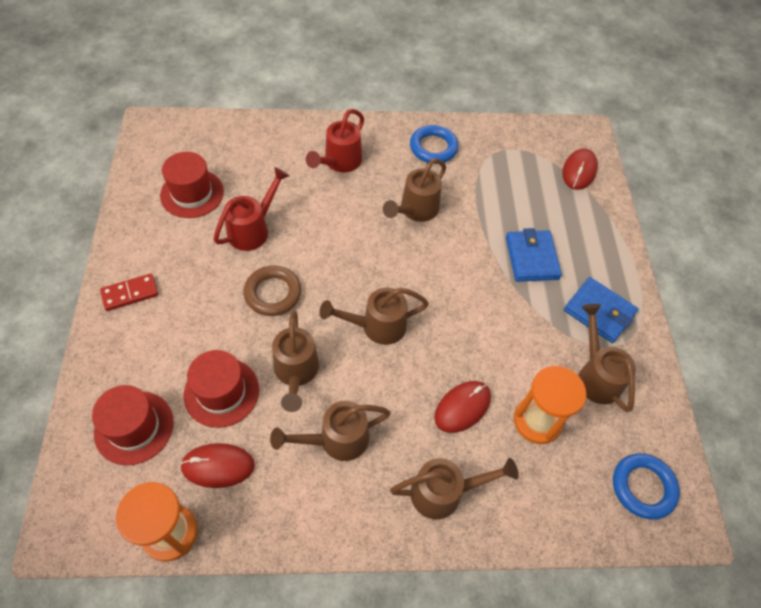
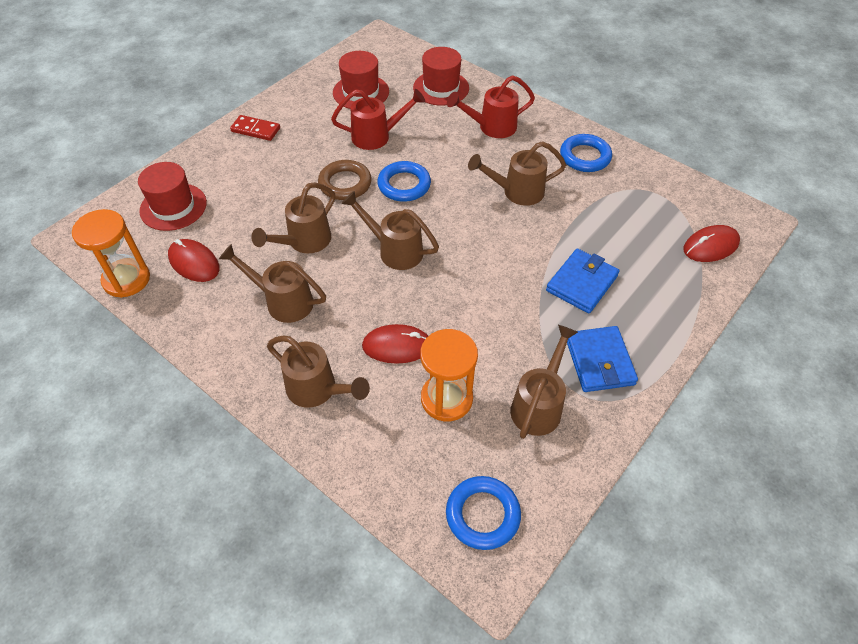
camera: 45 degrees right, 5 degrees down
(221, 392) = (244, 221): red hat -> red hat (441, 88)
(323, 261) = (404, 185): none -> blue ring

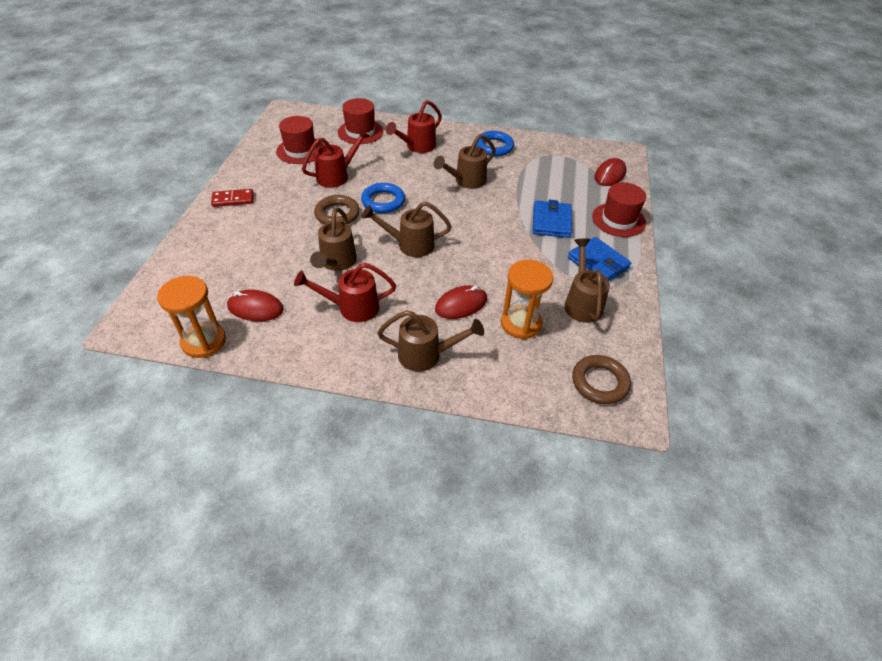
camera: 30 degrees left, 5 degrees down
(173, 207) = (204, 275): red hat -> red hat (618, 220)
(283, 301) = (352, 308): brown watering can -> red watering can
(482, 514) = (599, 382): blue ring -> brown ring

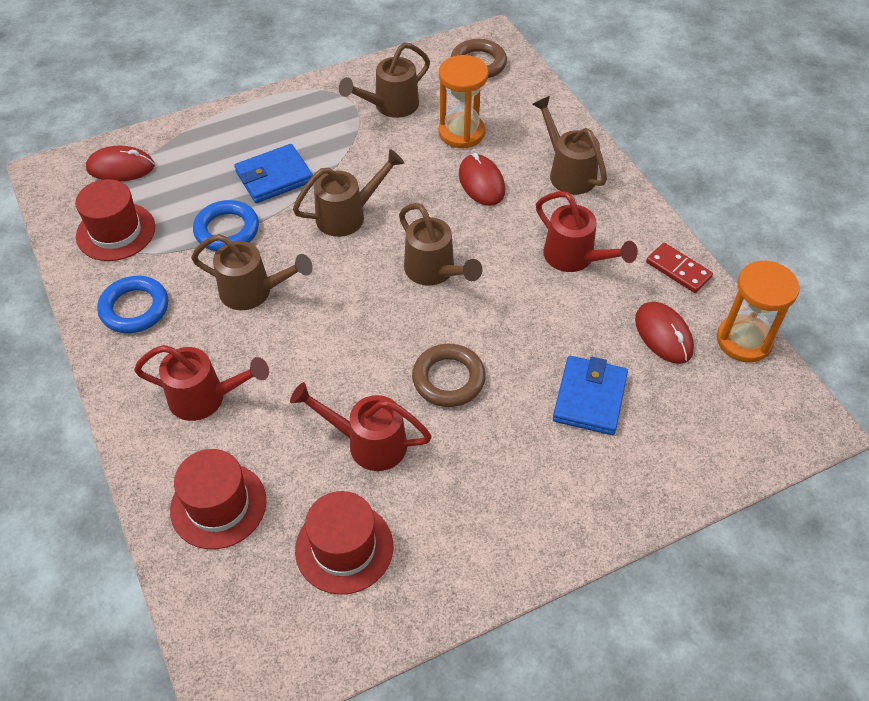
camera: 125 degrees left, 5 degrees up
(233, 199) = (537, 527): red domino -> red domino (678, 270)
(336, 262) = (529, 316): brown watering can -> brown watering can (347, 215)
(383, 201) = (377, 350): blue ring -> blue ring (227, 230)
(461, 304) = (481, 182): red mouse -> red mouse turned 45 degrees clockwise
(598, 263) = (317, 117): blue wallet -> blue wallet (589, 398)
(618, 220) = (220, 128): red hat -> red hat (116, 232)

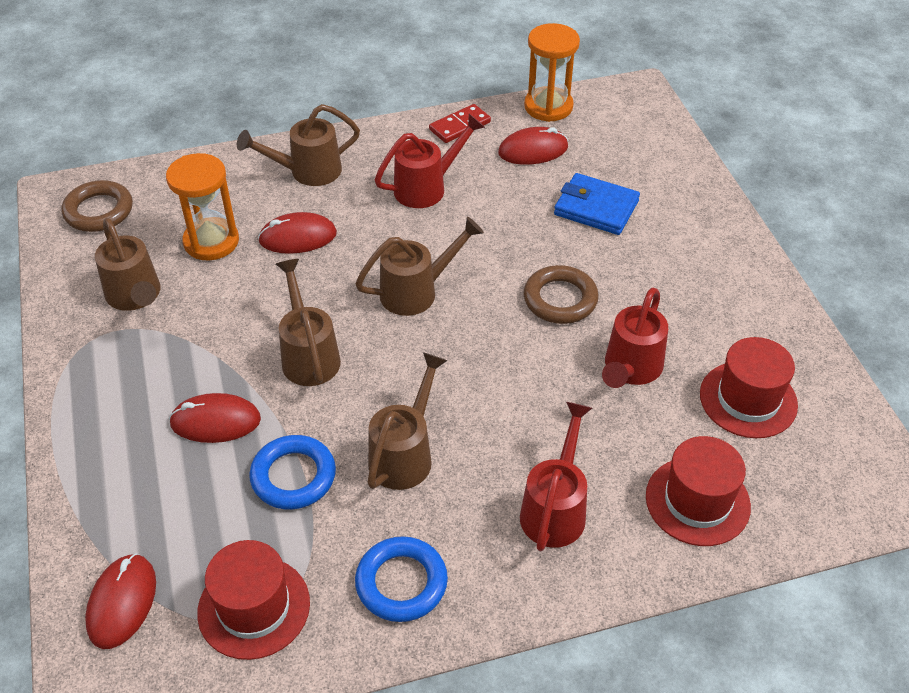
camera: 80 degrees left, 5 degrees down
(274, 177) = (215, 421): blue wallet -> red mouse

